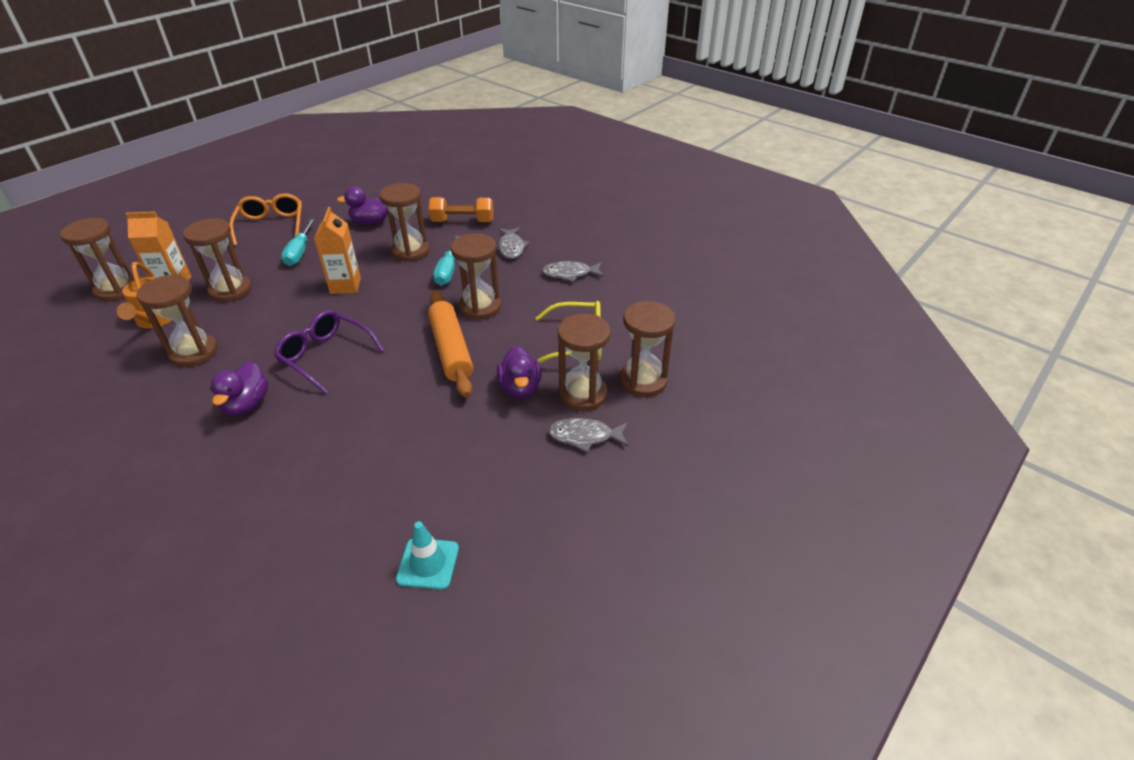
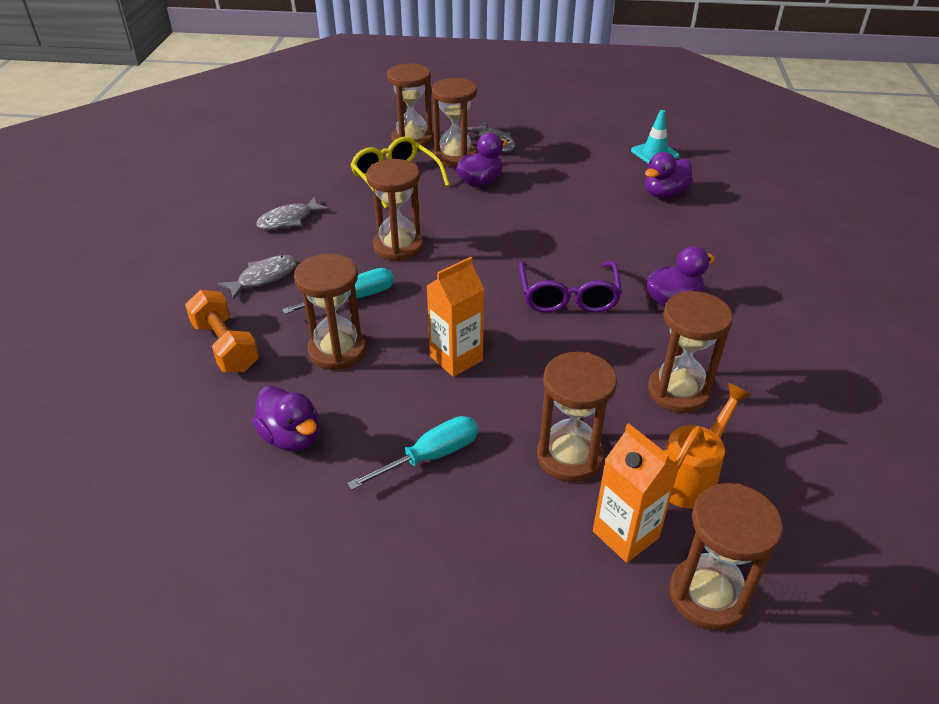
camera: 125 degrees left, 0 degrees up
(271, 225) = (391, 558): orange glasses -> none
(355, 508) = (664, 194): none -> purple duck
(451, 350) = (476, 232): orange rolling pin -> none
(570, 274) = (289, 220): grey fish -> grey fish turned 90 degrees clockwise

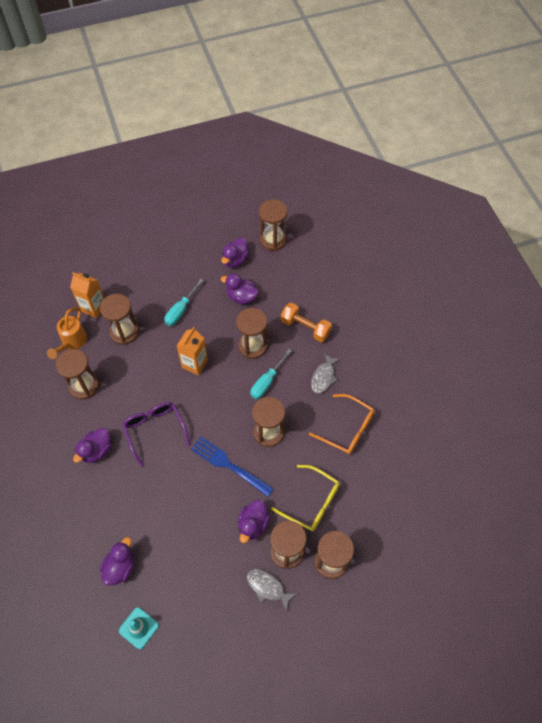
camera: 155 degrees right, 20 degrees up
(242, 520) = (235, 260): none -> purple duck
(289, 220) = (347, 429): grey fish -> orange glasses
(477, 234) = (228, 465): none -> blue fork
(708, 595) = (60, 297): brown hourglass -> brown hourglass (273, 240)

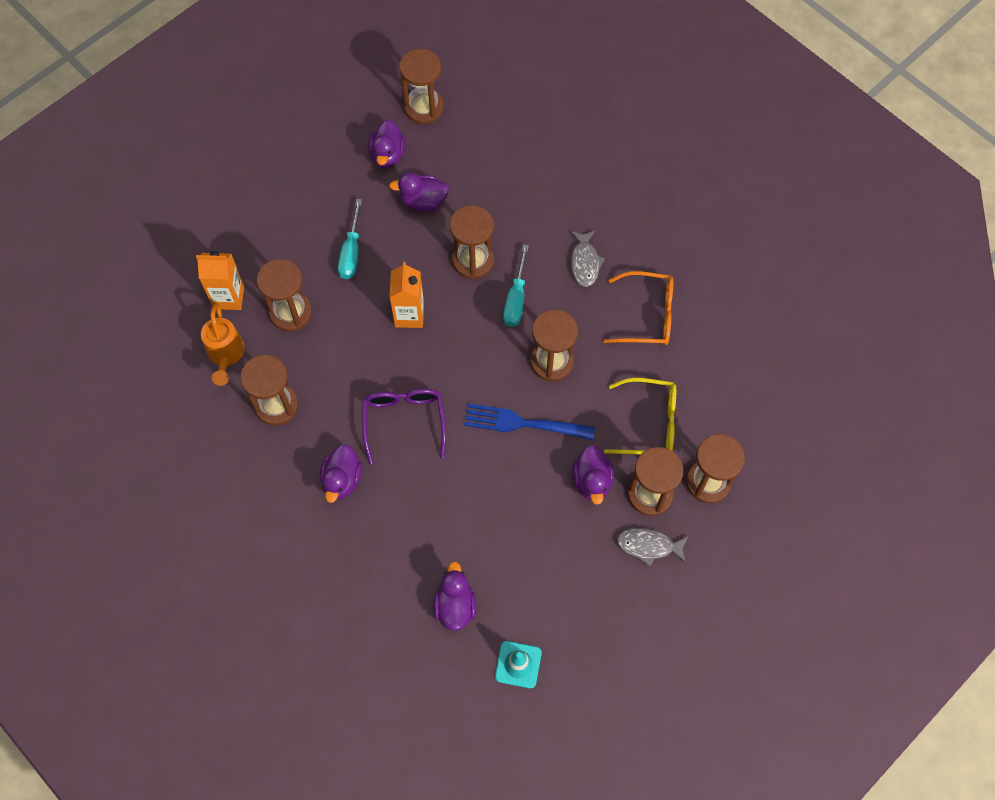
camera: 25 degrees left, 5 degrees up
(155, 430) = (404, 421): purple glasses -> purple glasses turned 45 degrees clockwise
(305, 327) = (528, 209): orange dumbbell -> none

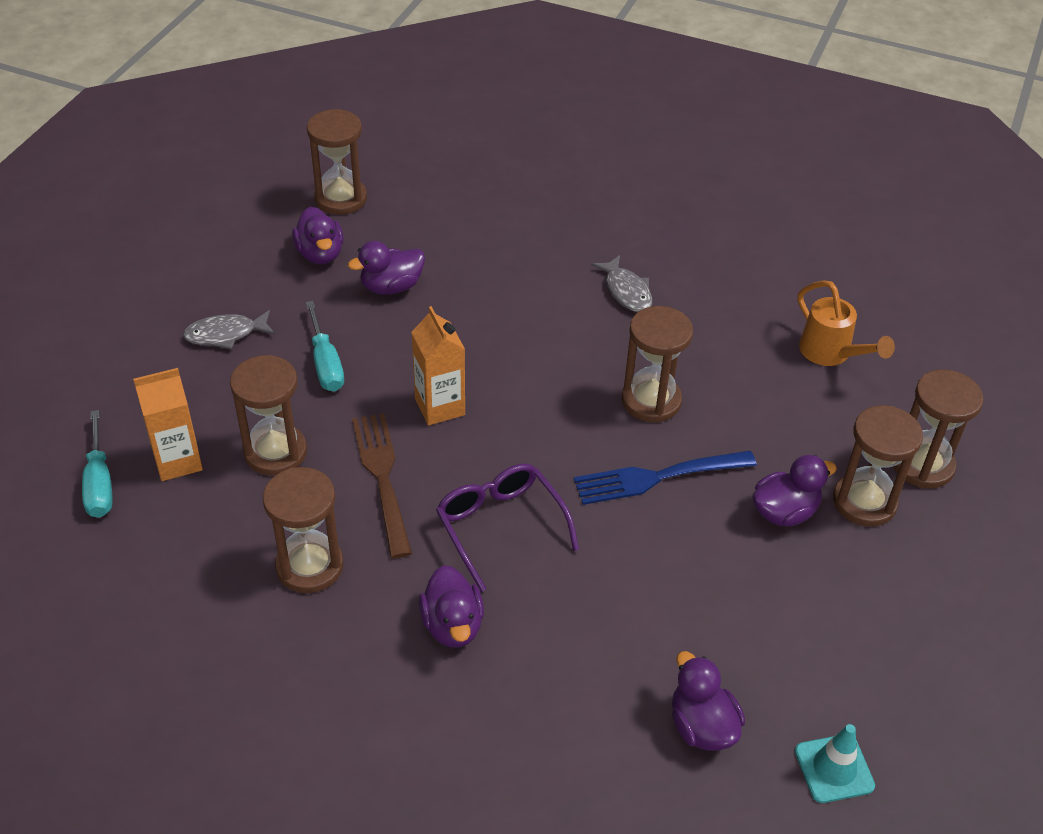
camera: 25 degrees left, 20 degrees down
(226, 356) = (205, 530): orange watering can -> orange watering can (831, 354)
(348, 357) = (382, 477): none -> brown fork
(473, 260) = (489, 327): brown hourglass -> none
(516, 299) = (566, 350): turquoise screwdriver -> turquoise screwdriver (99, 482)
(592, 481) = (784, 512): purple duck -> purple duck turned 90 degrees counterclockwise
(647, 315) = (734, 320): orange glasses -> none
(648, 546) = (902, 559): grey fish -> grey fish (225, 334)
(649, 423) = (811, 427): yellow glasses -> none

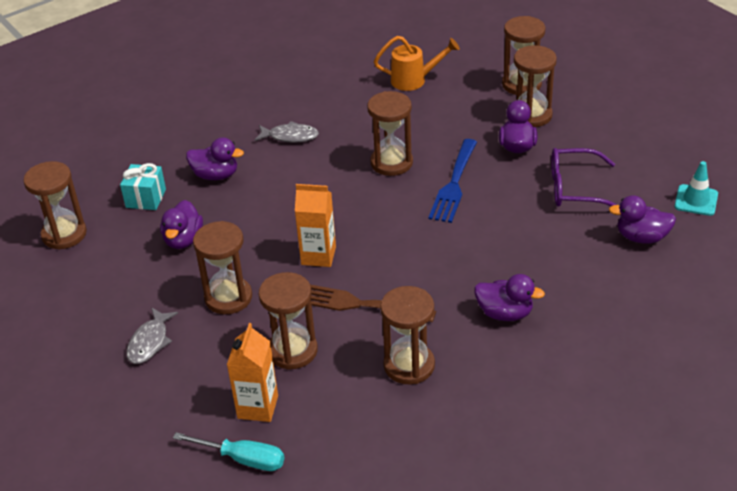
camera: 55 degrees left, 5 degrees down
(320, 254) = (113, 264): purple duck -> purple duck (216, 175)
(325, 363) = (228, 297): turquoise screwdriver -> brown hourglass
(435, 228) = (146, 198): none -> turquoise gift
(500, 526) = (442, 264): purple glasses -> purple glasses (574, 188)

